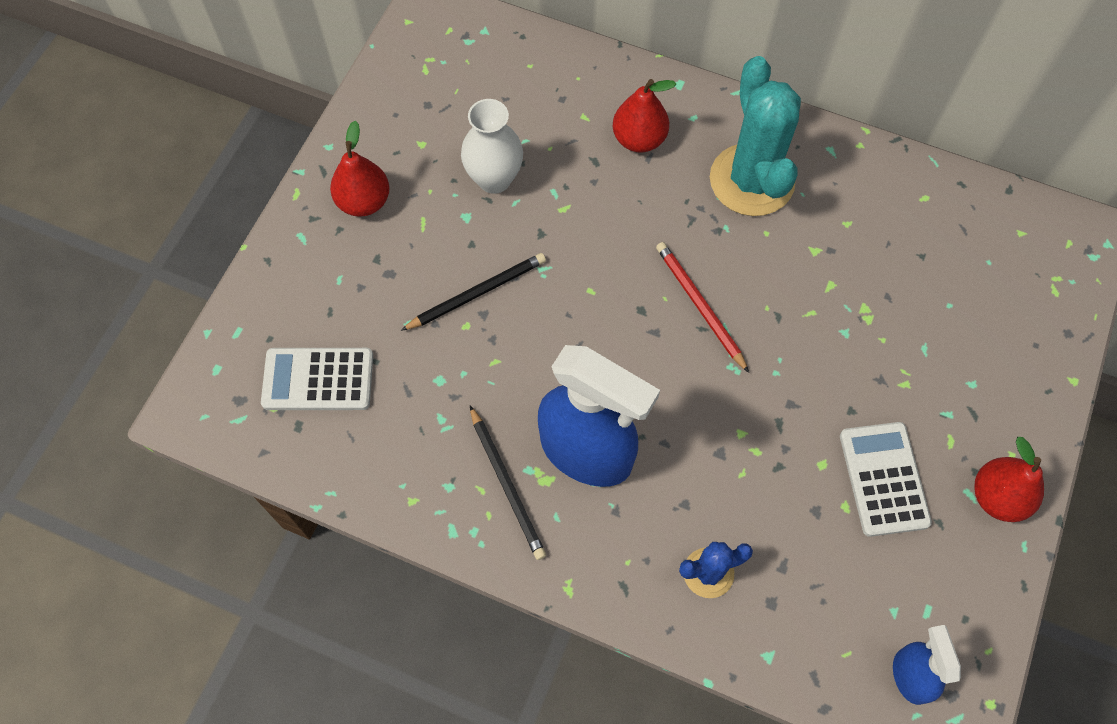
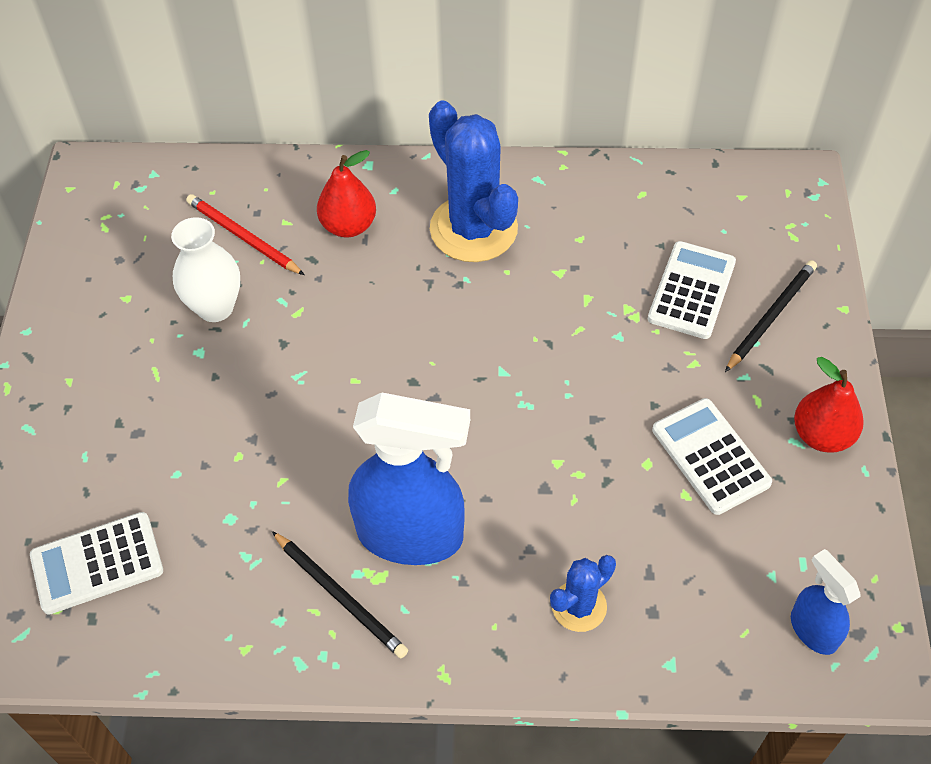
camera: 20 degrees left, 10 degrees down
(364, 201) = (84, 372): red pear -> none
(476, 293) = (237, 421): black pencil -> black pencil (770, 317)
(700, 306) = (470, 359): red pencil -> red pencil (243, 237)
(751, 180) = (473, 229): turquoise cactus -> blue cactus
(932, 311) = (692, 291): none -> white calculator

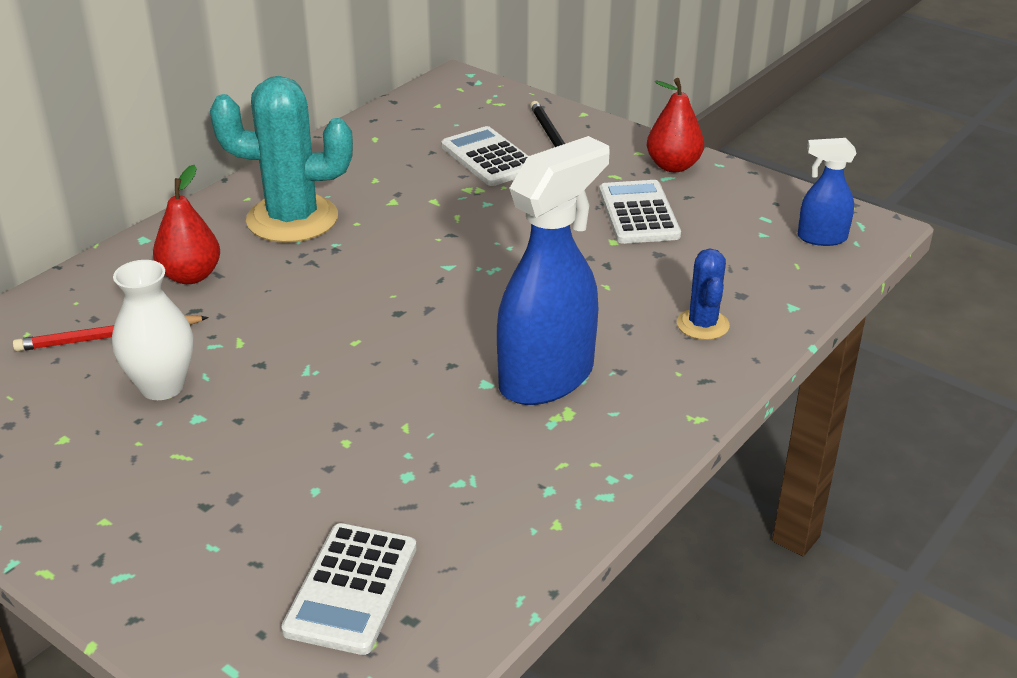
camera: 55 degrees left, 20 degrees down
(340, 596) = (562, 442): black pencil -> none
(473, 229) = (292, 219): blue cactus -> turquoise cactus
(710, 456) = (638, 213): white calculator -> white calculator turned 75 degrees clockwise

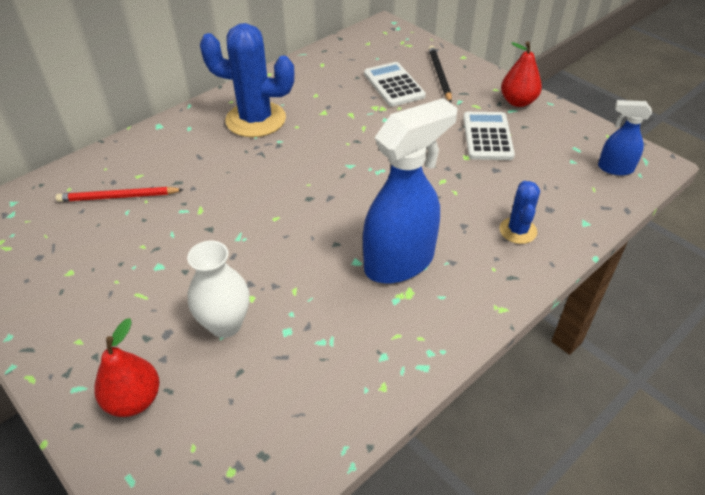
camera: 10 degrees right, 10 degrees up
(162, 386) = (142, 239): white vase -> white vase (225, 324)
(191, 276) = (181, 156): red pear -> red pear (134, 400)
(292, 219) = (256, 120): turquoise cactus -> blue cactus
(351, 589) = (228, 422): white calculator -> none

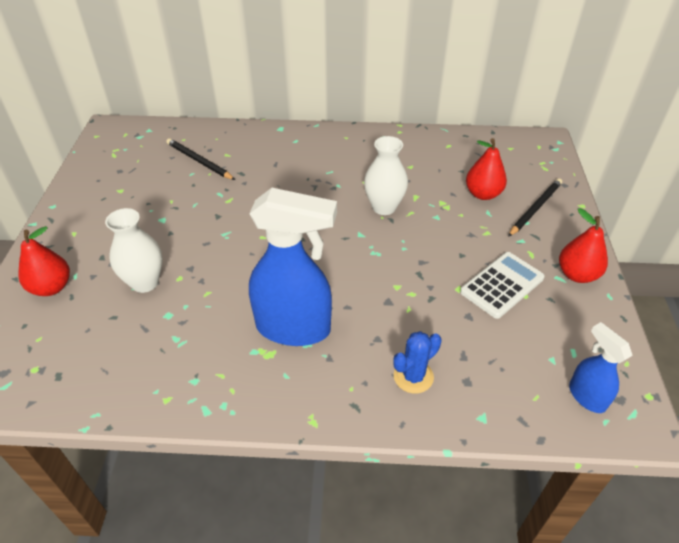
camera: 45 degrees right, 0 degrees up
(119, 197) = (199, 161): red pencil -> black pencil
(256, 120) = (343, 160): blue cactus -> none
(339, 135) = (384, 207): none -> white vase
(394, 85) = (482, 194): white calculator -> red pear

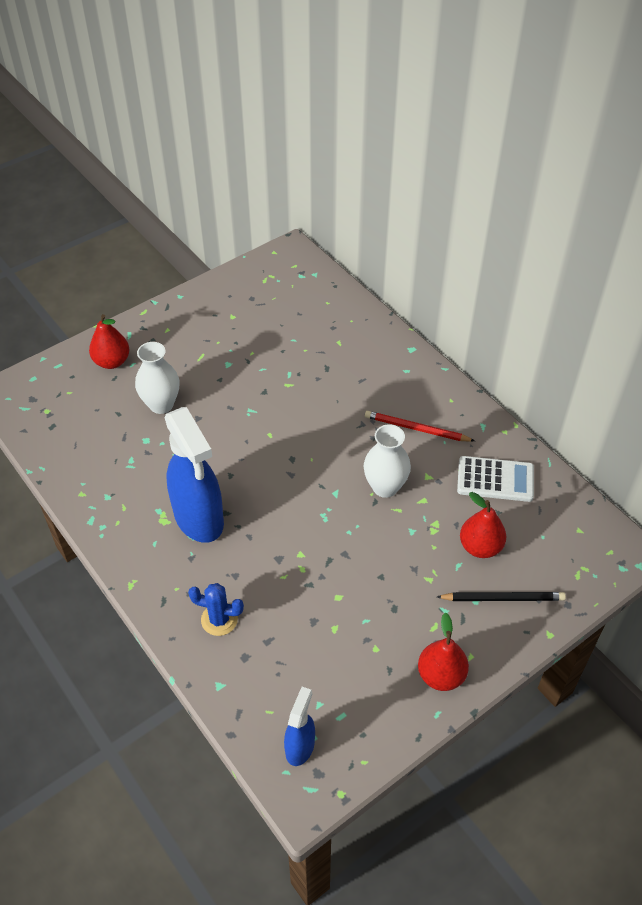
camera: 50 degrees right, 5 degrees up
(199, 161) = (312, 333): black pencil -> none
(351, 164) = (417, 429): none -> red pencil
(502, 285) = (371, 625): white calculator -> white calculator (495, 480)

